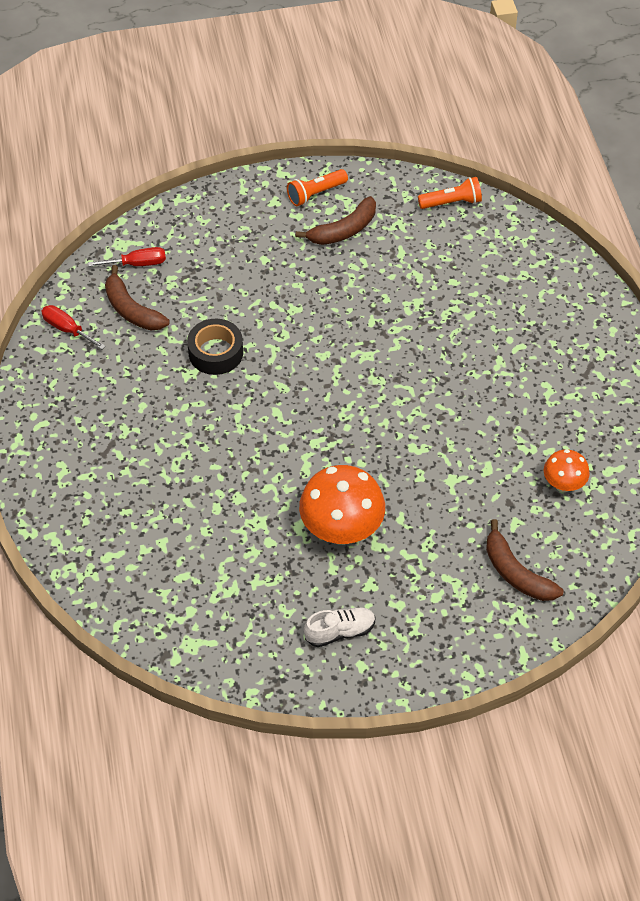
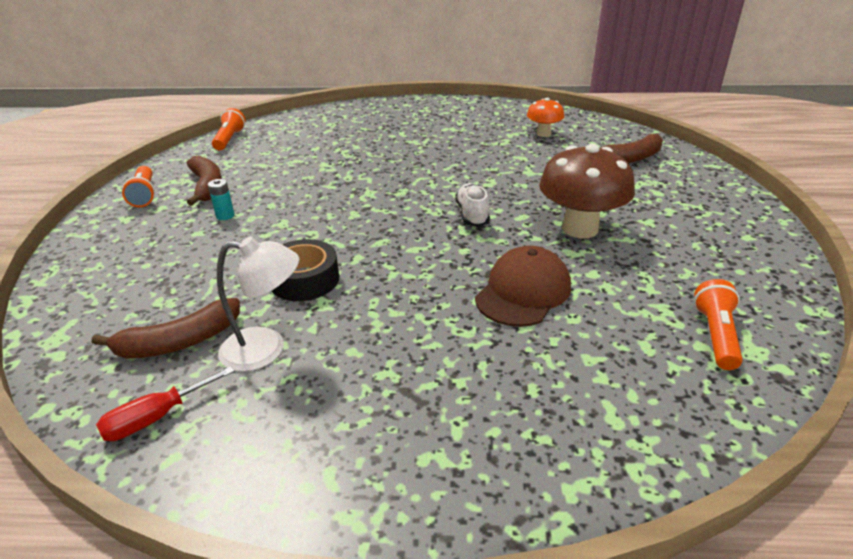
camera: 75 degrees left, 20 degrees down
(134, 358) = (266, 349): none -> white lamp
(138, 264) = (105, 327): red screwdriver -> none
(204, 621) = (715, 335): none -> orange flashlight
(232, 495) = (523, 292): none -> brown cap
(295, 265) = (225, 216): none -> turquoise battery
(340, 631) = (709, 244): white shoe -> white shoe (472, 214)
(341, 530) = (580, 229): orange mushroom -> brown mushroom

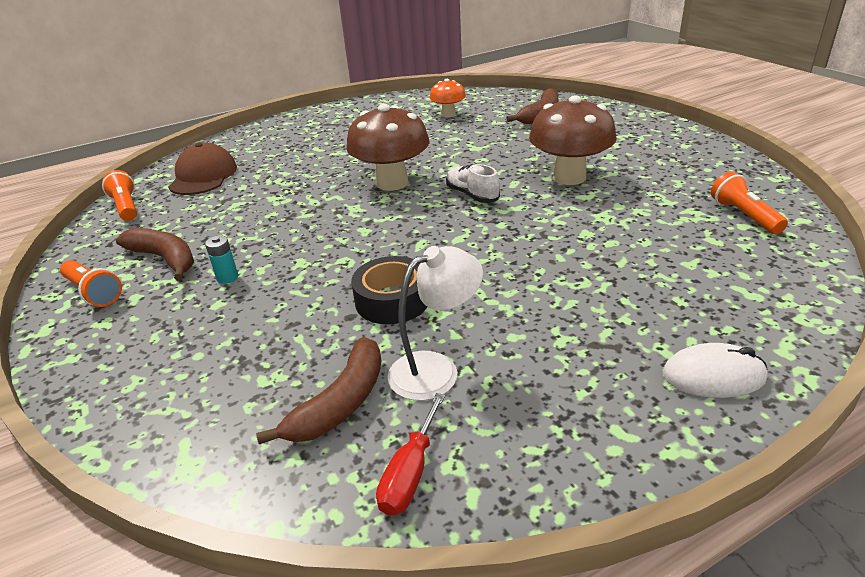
camera: 30 degrees left, 0 degrees up
(422, 181) = (392, 183): none -> brown mushroom
(469, 474) = (713, 376): none -> white mouse
(523, 292) = (587, 237): brown cap -> brown cap (203, 176)

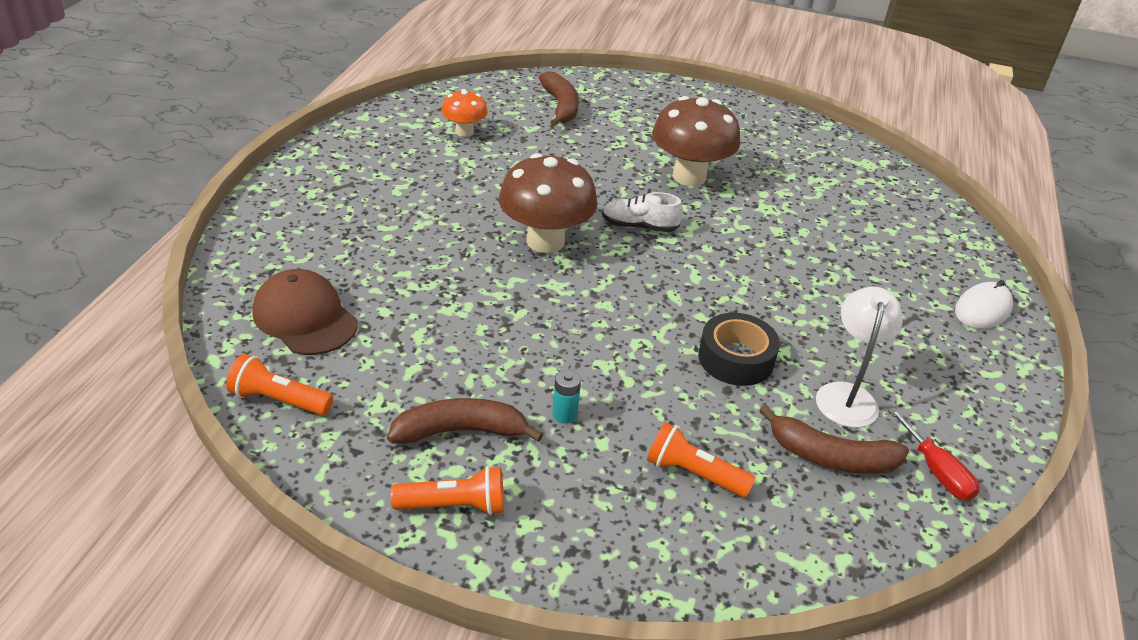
camera: 50 degrees left, 5 degrees up
(340, 403) = (831, 457): brown banana -> brown banana turned 120 degrees clockwise
(744, 216) = (849, 171): orange flashlight -> orange flashlight (694, 474)

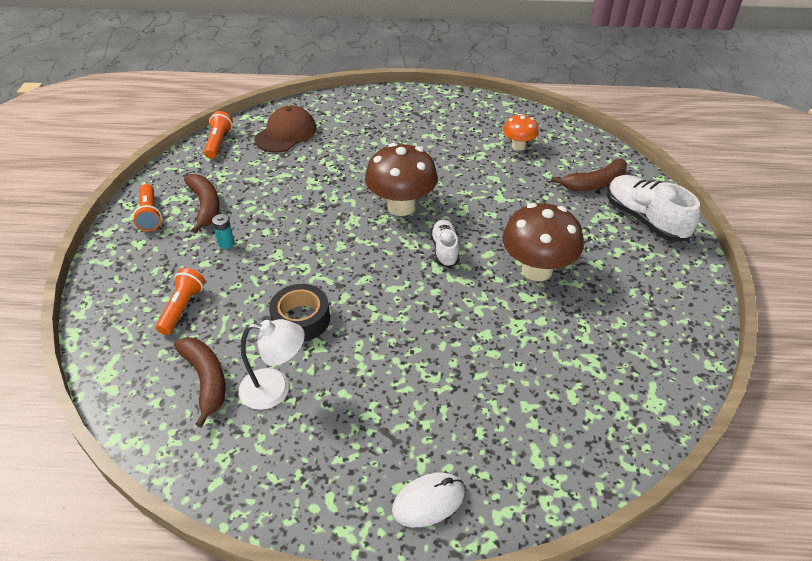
camera: 80 degrees right, 5 degrees up
(631, 97) = (645, 219): none -> white shoe
(831, 457) = (206, 380): brown banana -> brown banana turned 150 degrees clockwise
(936, 471) = (199, 449): red screwdriver -> none
(982, 309) = (428, 501): white mouse -> white mouse turned 60 degrees counterclockwise

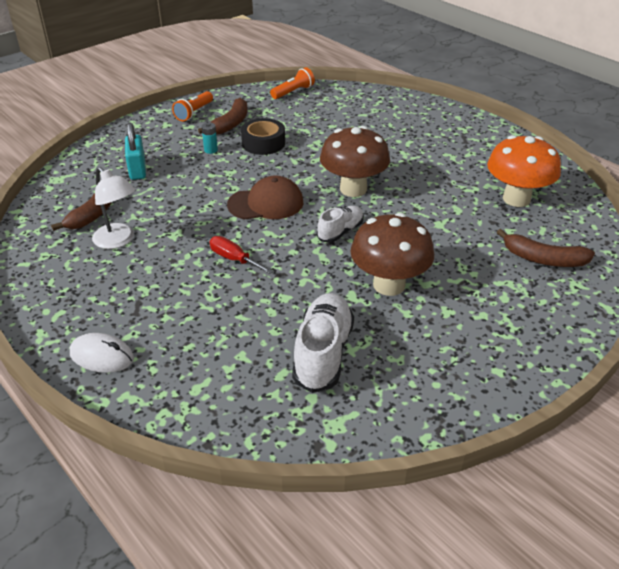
camera: 45 degrees right, 5 degrees down
(182, 308) = (137, 170): orange flashlight -> turquoise padlock
(286, 133) = (344, 106): brown cap -> brown cap (266, 203)
(301, 319) = (187, 215): black tape -> black tape (263, 143)
(401, 331) = (234, 259): none -> red screwdriver
(518, 146) = (516, 199): orange mushroom -> orange mushroom, size x1.83
(645, 219) = (548, 310): white shoe -> white shoe (323, 353)

